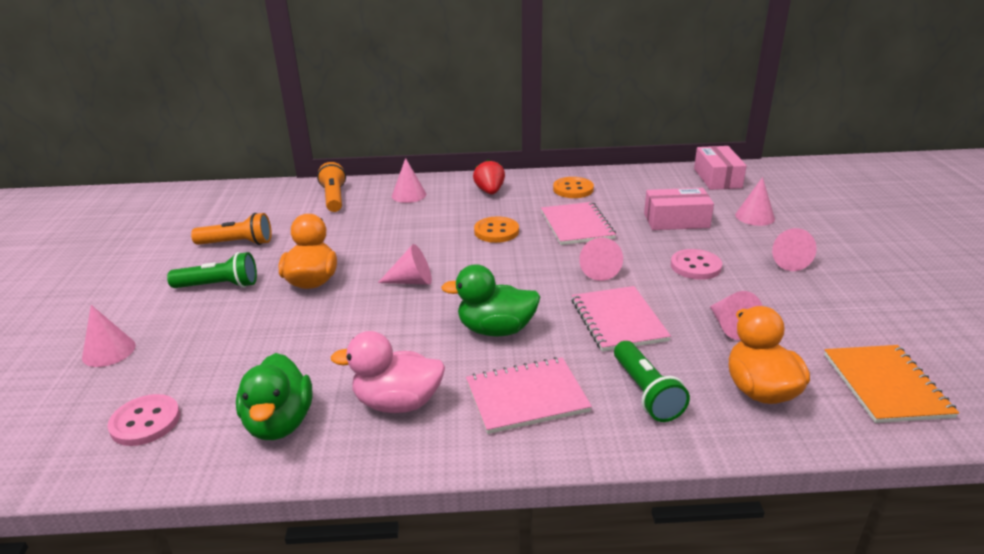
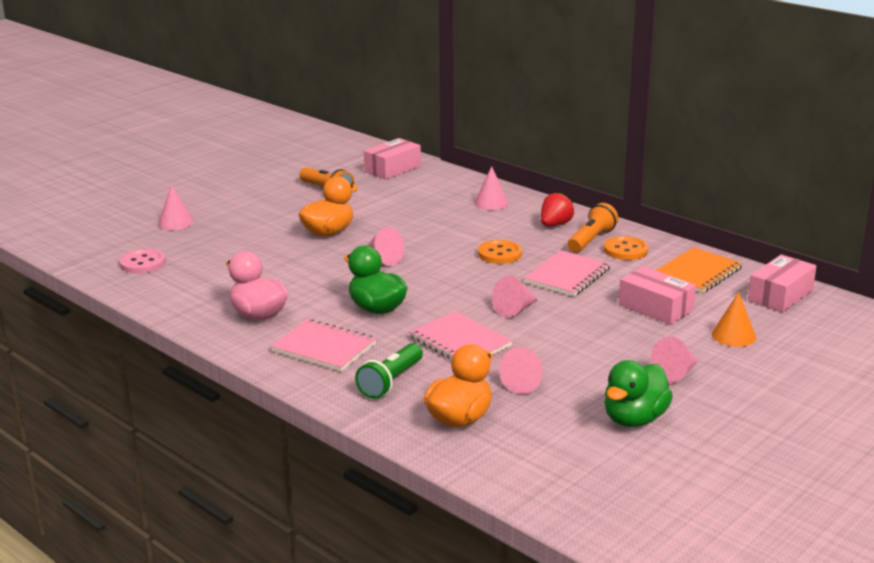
camera: 45 degrees right, 5 degrees down
(219, 286) = (276, 212): green flashlight -> none
(268, 200) = (392, 169): none -> pink box
(279, 423) = (193, 294): green duck -> green duck (634, 419)
(334, 198) = (436, 184): orange flashlight -> orange flashlight (591, 240)
(618, 320) = (460, 342): pink notebook -> pink notebook turned 75 degrees counterclockwise
(695, 266) = (592, 341): pink button -> none
(754, 216) = (733, 336): pink cone -> orange cone
(886, 385) = (548, 463): orange notebook -> orange notebook (698, 273)

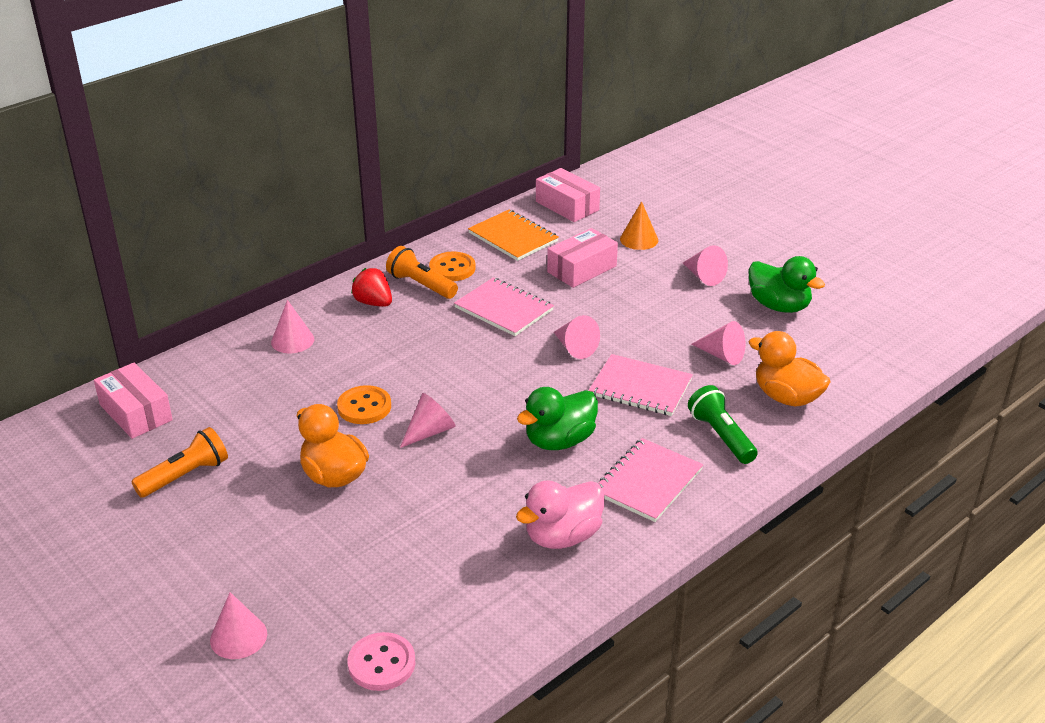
camera: 85 degrees left, 10 degrees up
(391, 382) = (721, 436): green flashlight -> green flashlight turned 150 degrees counterclockwise
(460, 342) = (640, 387): pink notebook -> pink notebook turned 60 degrees clockwise
(499, 254) = (439, 346): orange button -> orange button (364, 407)

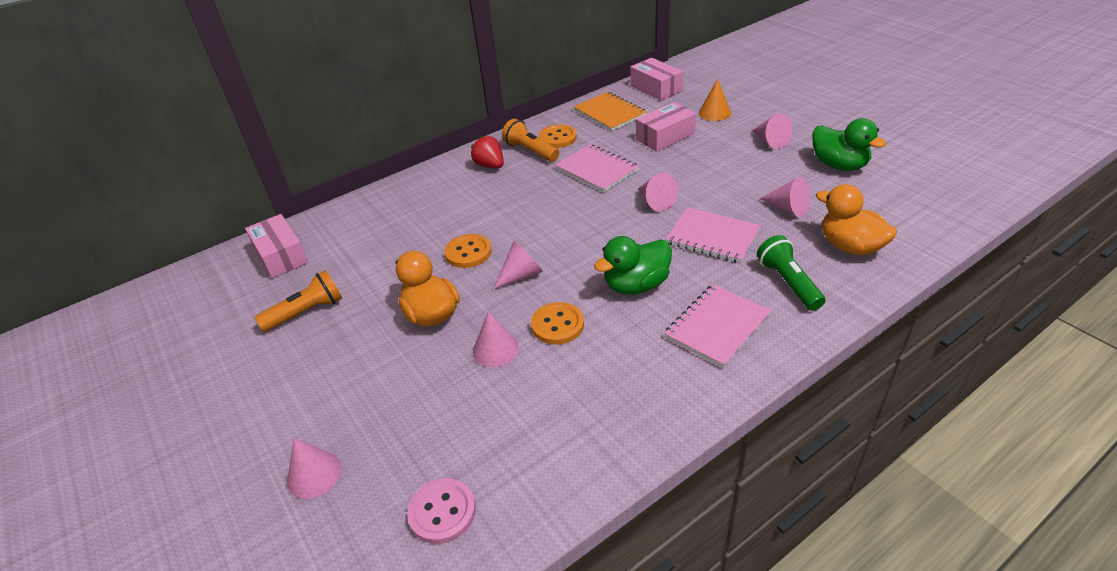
camera: 10 degrees right, 5 degrees up
(292, 340) = (419, 196): pink cone -> pink cone (495, 349)
(477, 484) = (557, 325): none -> orange button
(562, 536) = (632, 380): pink duck -> none

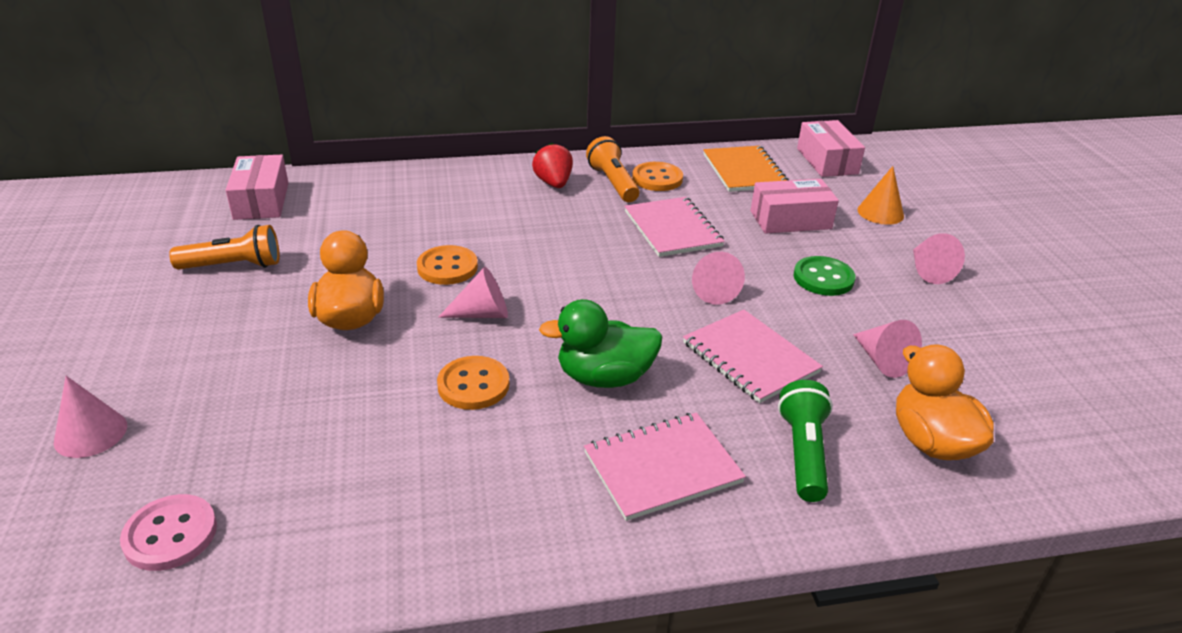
camera: 20 degrees right, 5 degrees down
(495, 349) = (383, 383): pink cone -> none
(714, 169) = (823, 278): none -> green button
(839, 165) = (1003, 333): green duck -> none

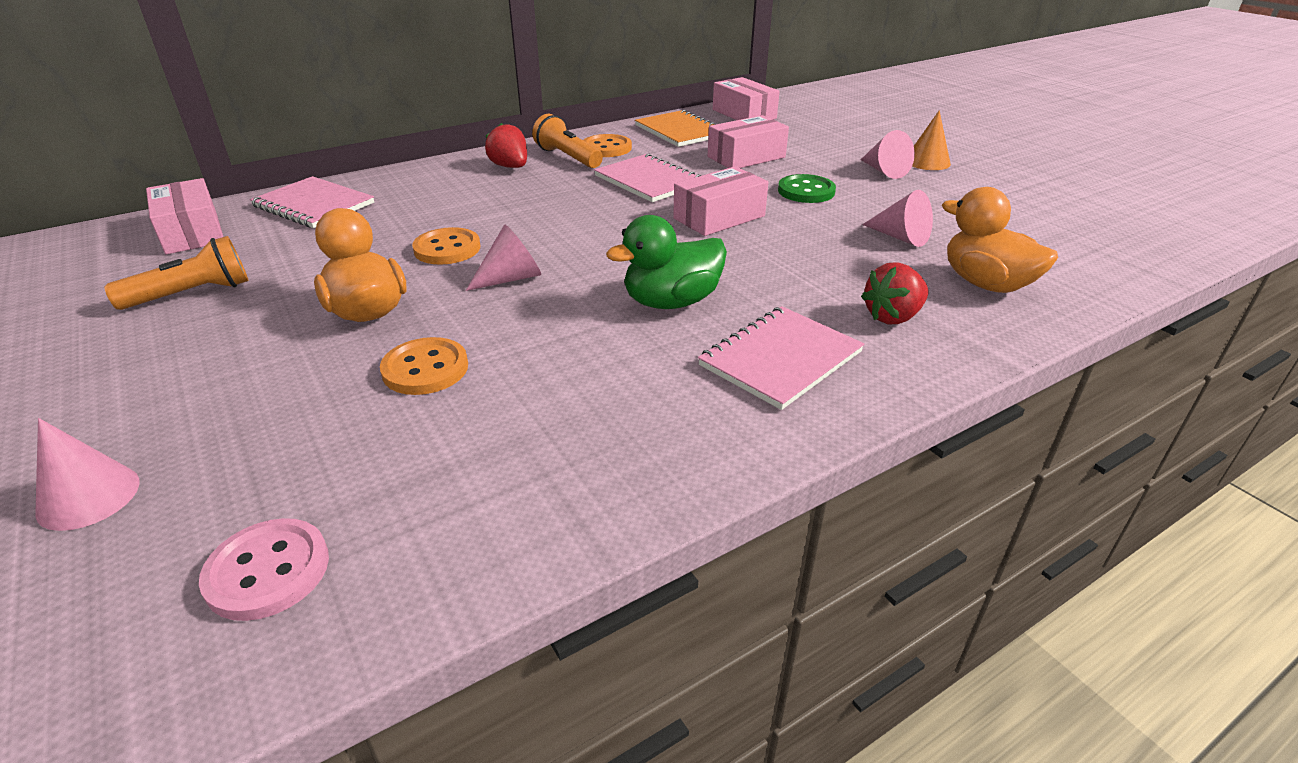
camera: 20 degrees left, 0 degrees up
(473, 385) = (544, 338): orange button -> orange button (425, 369)
(712, 290) = (719, 217): pink cone -> pink box
(750, 358) = (791, 258): pink notebook -> pink notebook (313, 205)
(803, 453) = (892, 317): green flashlight -> red strawberry
(880, 212) = (814, 140): orange cone -> orange cone (927, 162)

